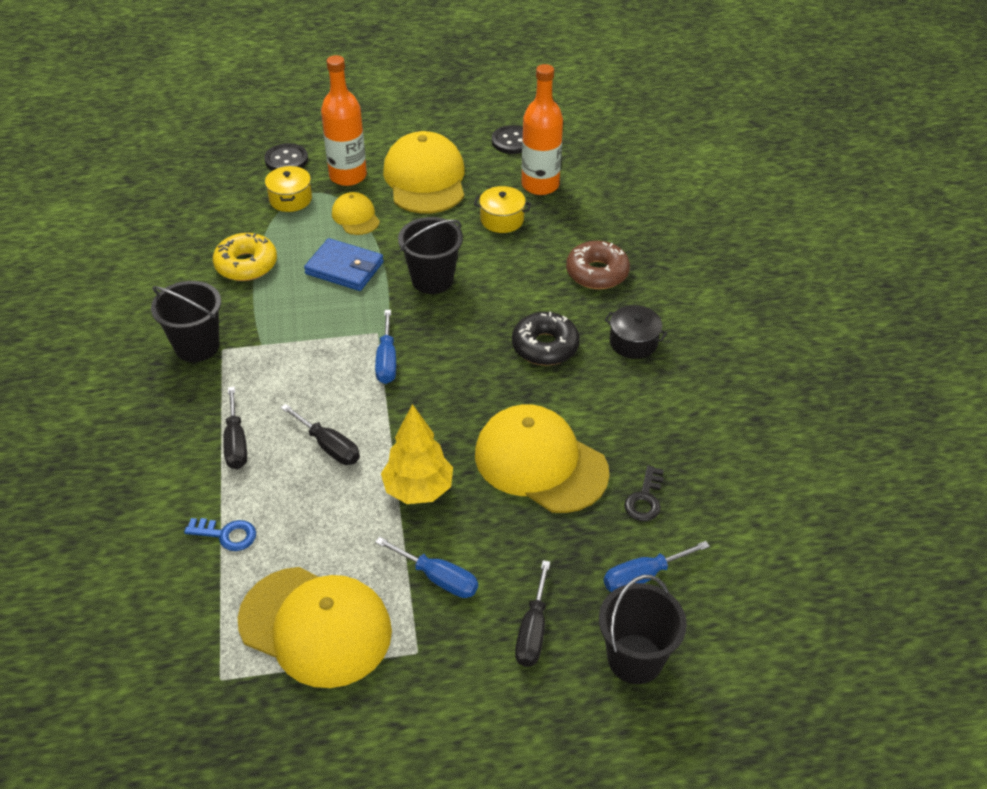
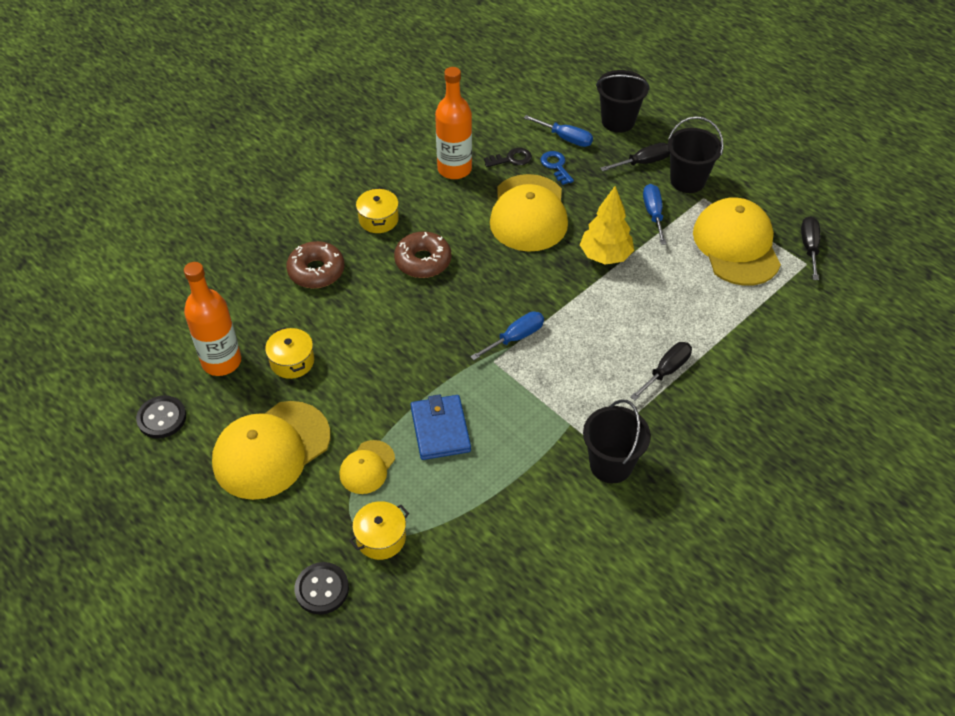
camera: 125 degrees left, 5 degrees up
(226, 535) = (731, 324): blue key -> blue key (556, 166)
(246, 265) = (495, 504): yellow donut -> none
(329, 446) = (618, 320): black screwdriver -> black screwdriver (809, 247)
(348, 176) = (310, 515): orange bottle -> orange bottle (454, 169)
(432, 280) = (406, 363): black bucket -> black bucket (687, 181)
(545, 346) = (423, 261): black donut -> brown donut
(633, 342) = (378, 219): black pot -> yellow pot

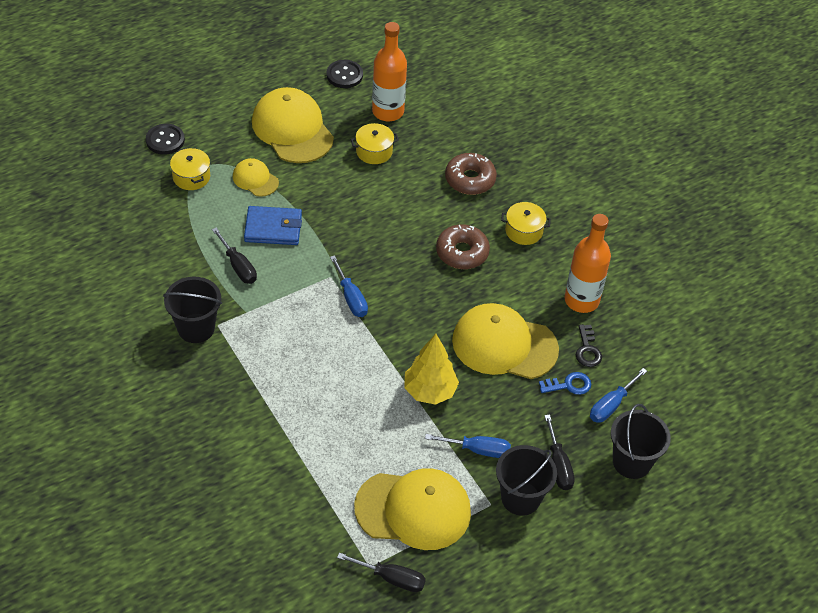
camera: 100 degrees right, 0 degrees up
(666, 371) = (276, 396): black screwdriver -> black screwdriver (238, 266)

